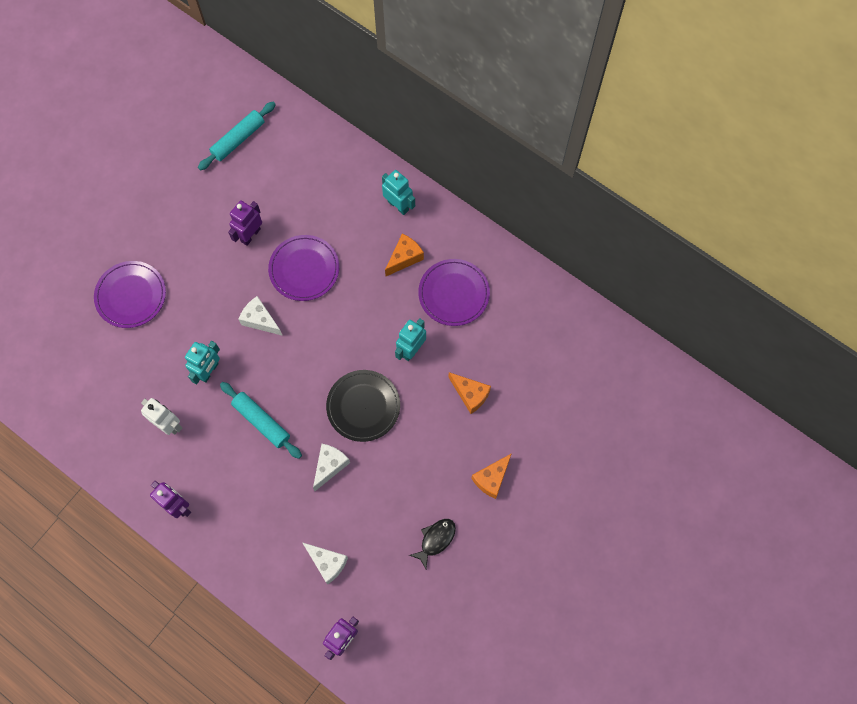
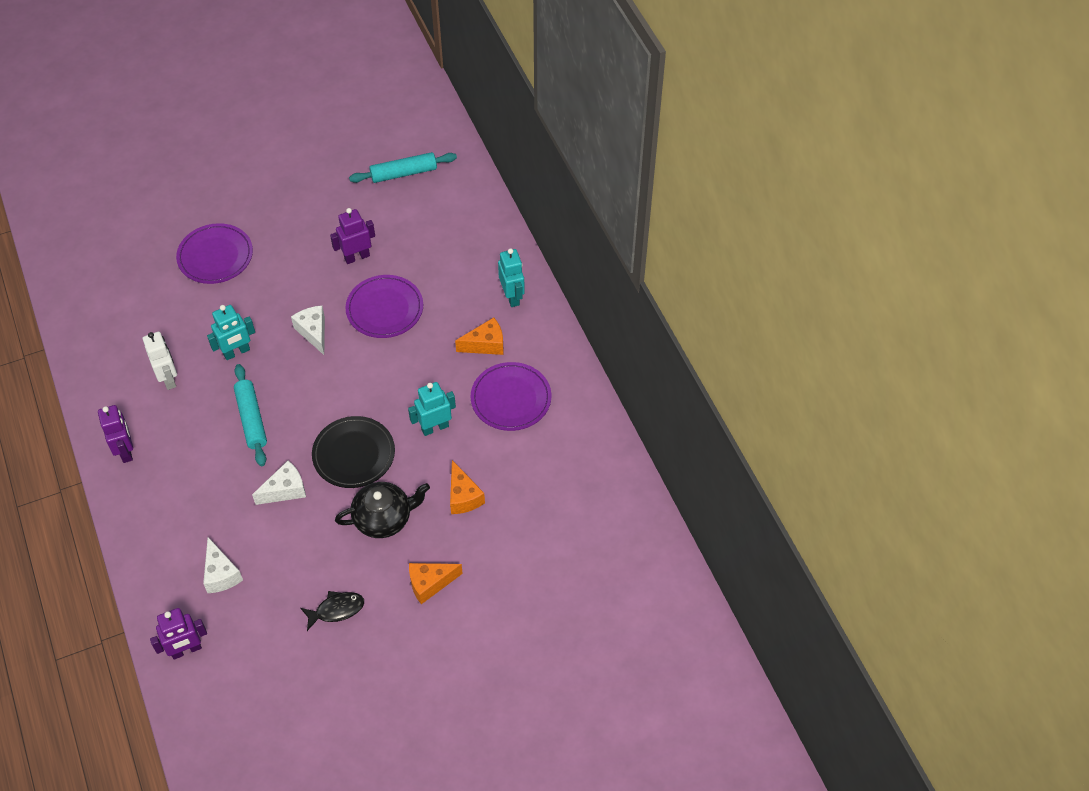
camera: 30 degrees right, 15 degrees down
(422, 446) = (384, 518): none -> black teapot

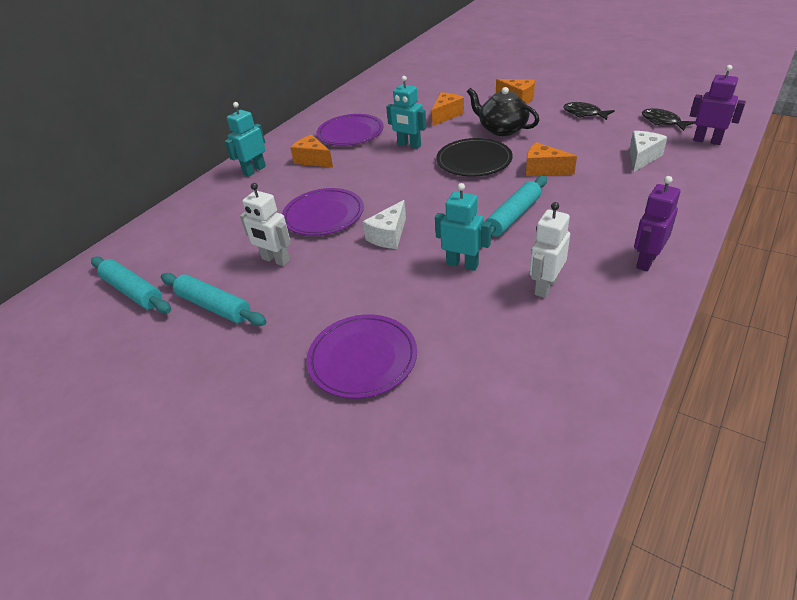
camera: 120 degrees left, 15 degrees down
(250, 655) = (662, 121): none -> black fish
(285, 490) = (543, 169): white cheese -> orange cheese
(340, 208) = (214, 306): none -> turquoise rolling pin
(357, 257) = (275, 260): purple robot -> white robot

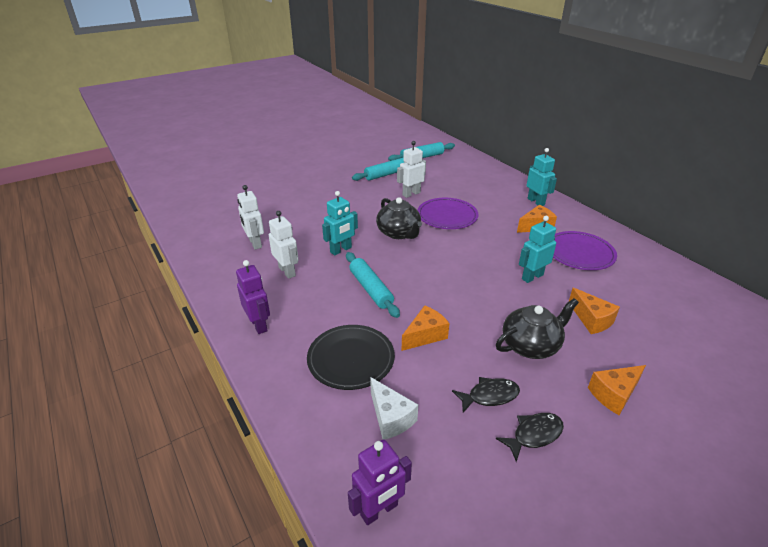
camera: 110 degrees right, 5 degrees down
(362, 358) = (305, 202): purple plate -> none
(388, 236) = (399, 233): white cheese -> black teapot
(474, 161) = (474, 302): black plate -> black plate (351, 359)
(518, 352) = (255, 243): none -> white robot
(662, 121) = (461, 503): black fish -> black fish (489, 396)

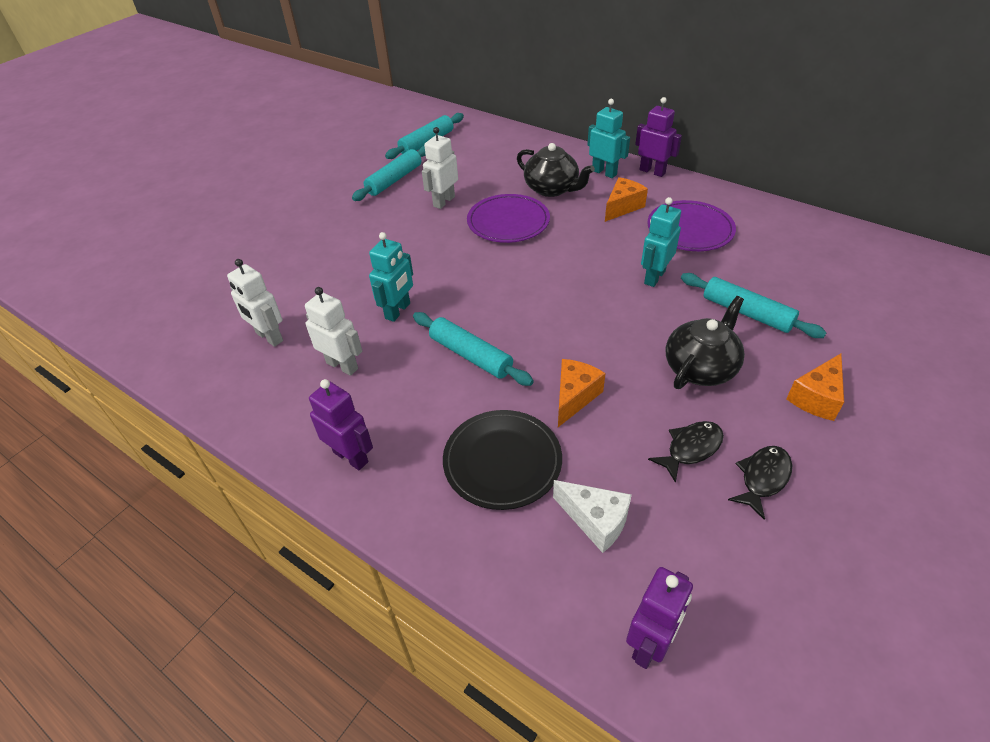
camera: 20 degrees left, 10 degrees up
(399, 233) = (460, 264): black teapot -> black teapot (552, 189)
(573, 209) = (652, 171): none -> purple robot
(591, 320) = (746, 312): orange cheese -> turquoise rolling pin

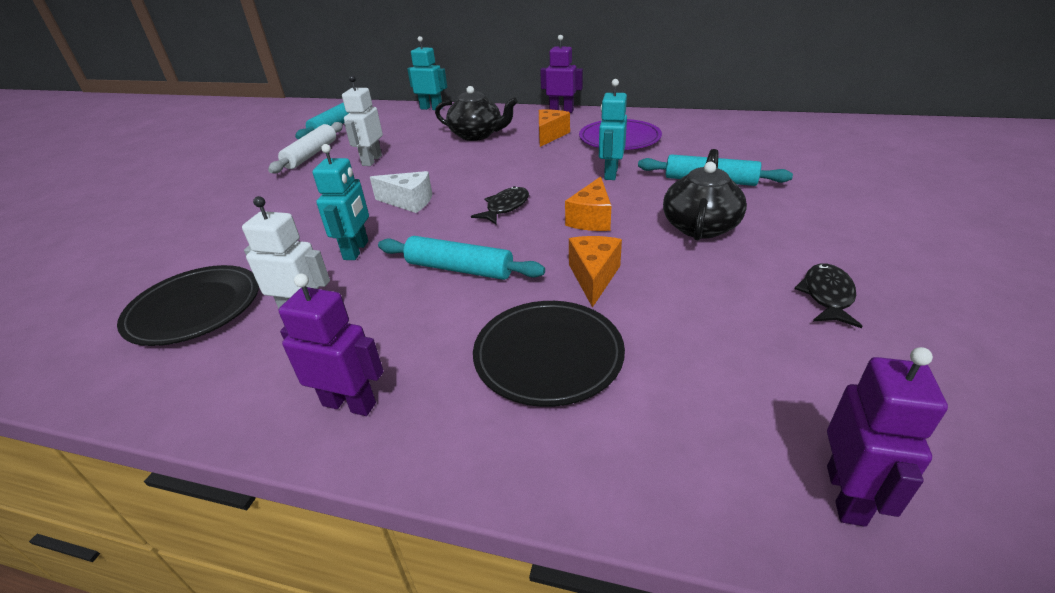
camera: 20 degrees left, 10 degrees down
(269, 337) = (194, 308): white robot -> black plate
(394, 180) = (311, 155): turquoise rolling pin -> white rolling pin
(508, 222) = (446, 163): purple plate -> none
(595, 521) = (691, 383): white cheese -> white cheese (409, 202)
(604, 172) = (519, 118): turquoise robot -> turquoise robot (431, 108)
(690, 449) = (740, 290): black fish -> black fish (505, 207)
(816, 397) = (818, 224): orange cheese -> orange cheese (591, 219)

